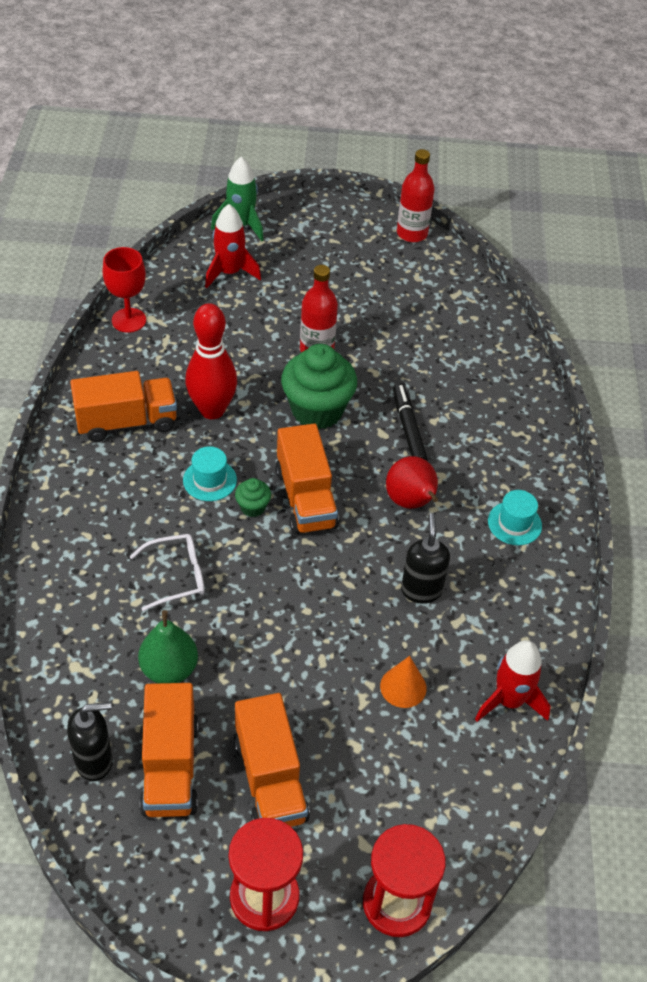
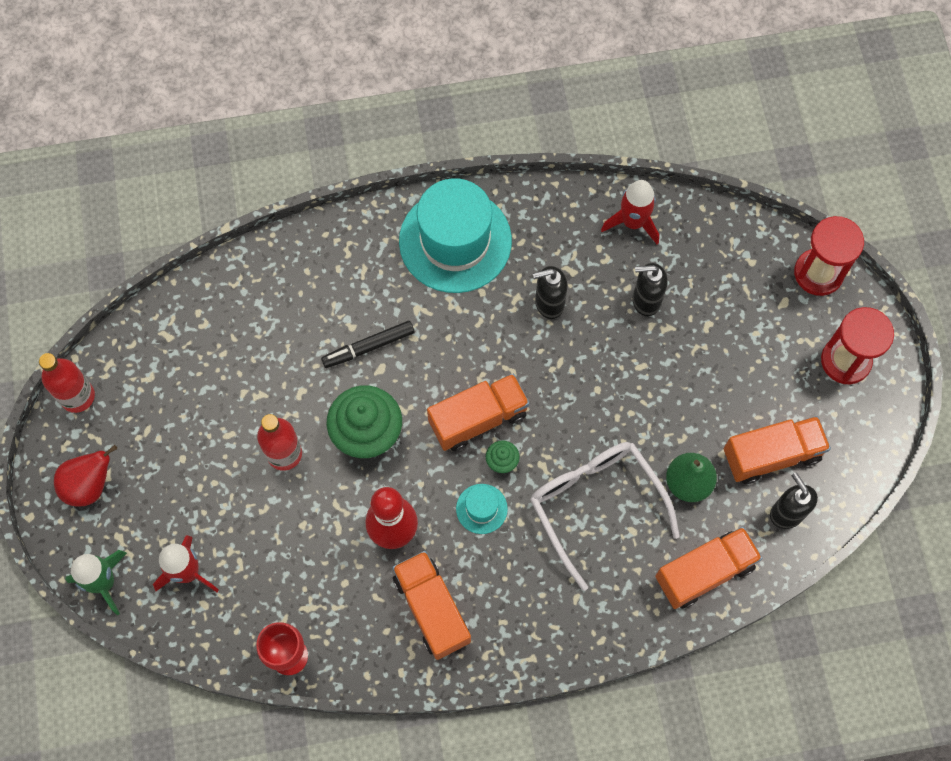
camera: 100 degrees left, 20 degrees up
(177, 576) = (596, 505): white glasses -> white glasses, size x1.84
(270, 779) = (756, 380): orange truck -> orange truck (704, 572)
(403, 687) = (645, 301): orange cone -> black soap dispenser
(411, 502) = (456, 329): red pear -> red pear (90, 485)
(514, 523) = (455, 241): turquoise hat -> turquoise hat, size x2.33

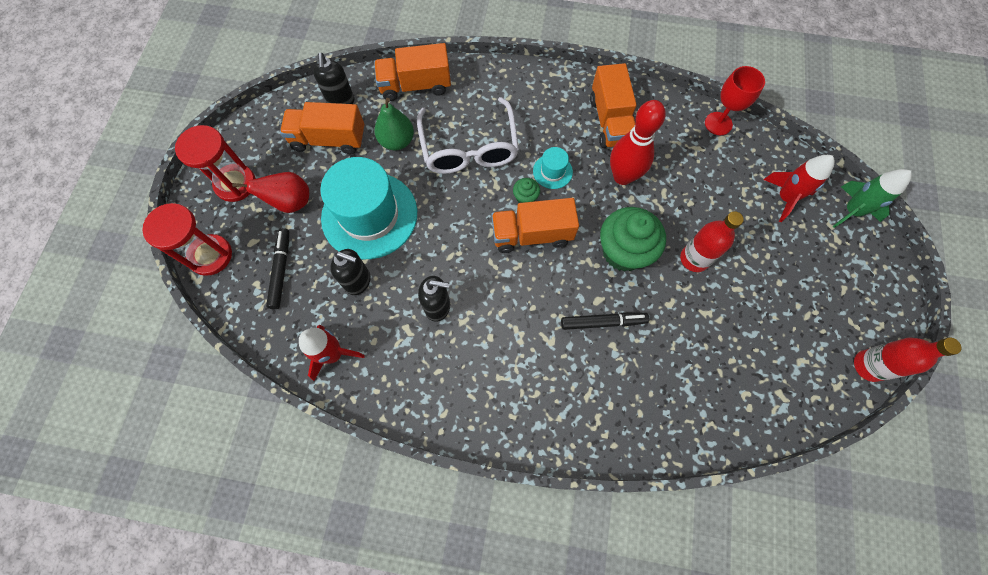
camera: 160 degrees left, 0 degrees up
(90, 485) = (860, 286): red pear -> red pear (291, 202)
(455, 241) = (496, 394): turquoise hat -> turquoise hat (369, 215)
(734, 284) = (281, 270): none -> black marker

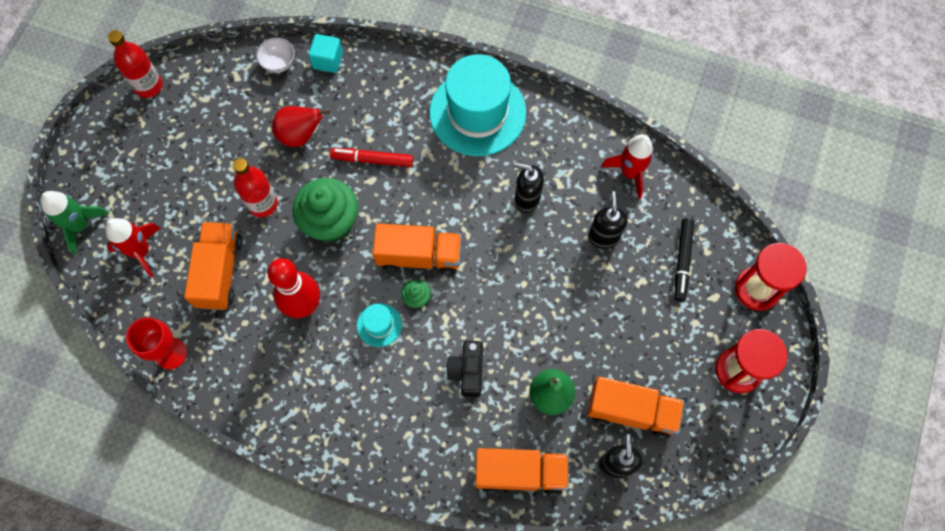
camera: 170 degrees left, 0 degrees up
(291, 202) = (674, 336): red pear -> red pear (300, 135)
(358, 281) = (603, 237): black soap dispenser -> black soap dispenser turned 60 degrees clockwise
(369, 215) = (588, 306): turquoise hat -> turquoise hat (477, 112)
(469, 148) = (467, 371): white glasses -> black camera
(603, 322) = (372, 160): black marker -> red marker
(610, 121) = (295, 379): orange truck -> orange truck (220, 272)
(688, 434) = (328, 60): none -> turquoise cube
(742, 421) = (278, 63): none -> white bowl

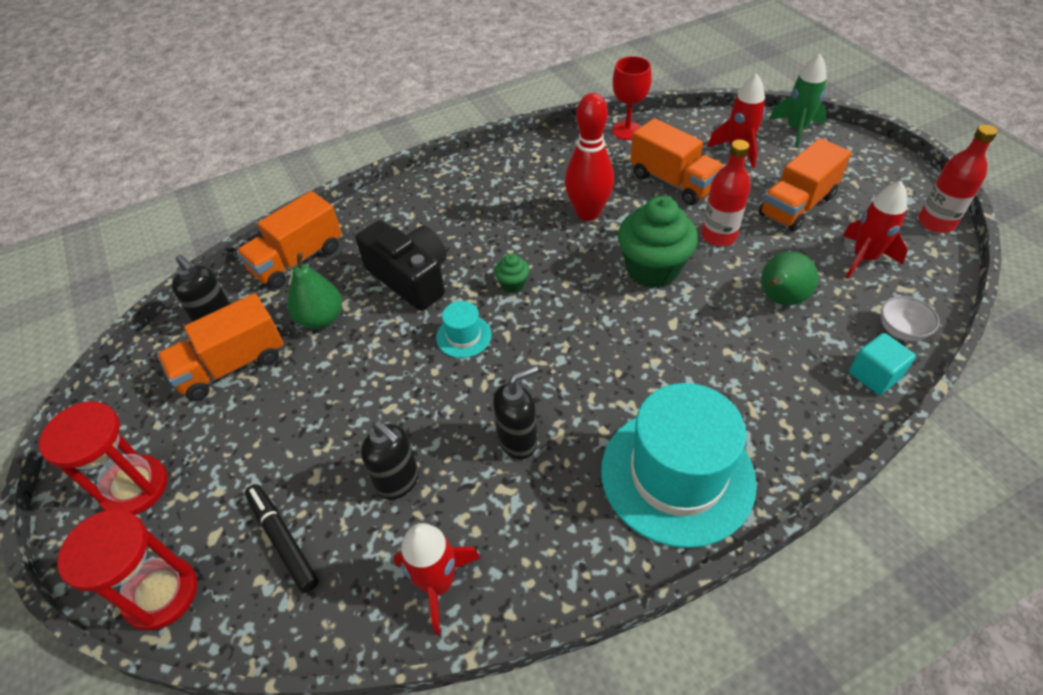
camera: 135 degrees right, 20 degrees down
(221, 109) = (864, 258): none -> red rocket
(300, 135) = (780, 299): red pear -> green pear
(372, 160) = (697, 338): red marker -> none
(379, 325) = (517, 247): turquoise hat -> turquoise hat (463, 336)
(419, 256) = (551, 310): orange truck -> orange truck (797, 205)
(467, 371) = (410, 278): black camera -> black camera, size x1.58

